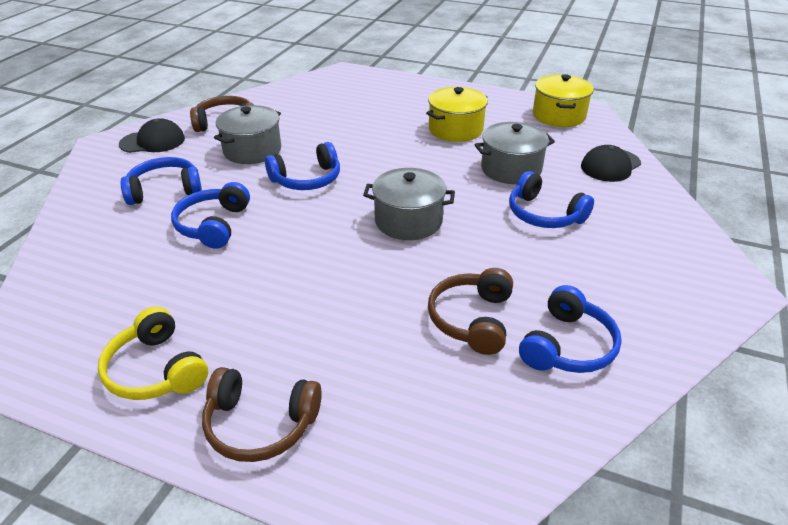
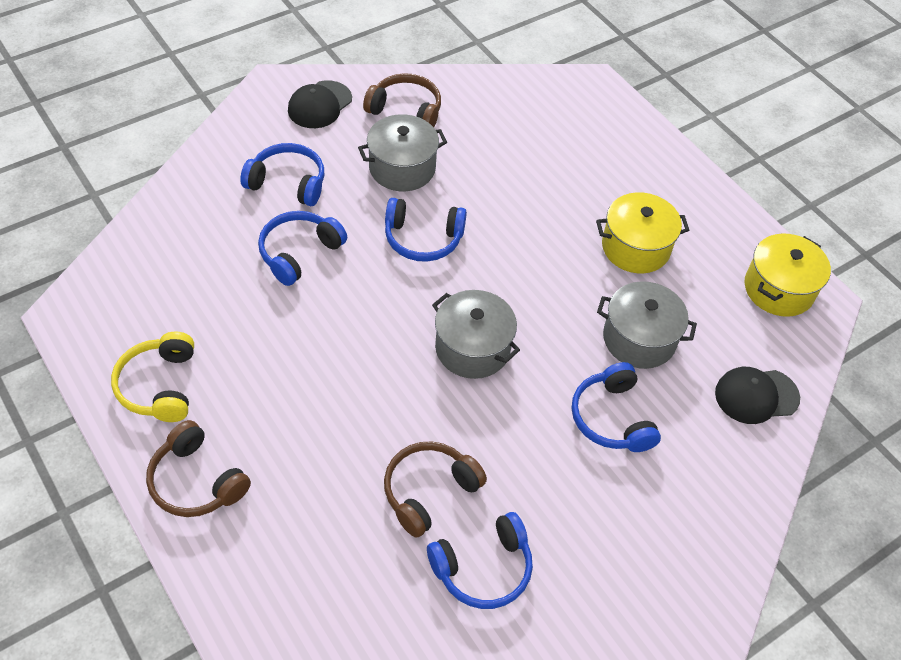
camera: 30 degrees right, 15 degrees up
(153, 141) = (319, 105): black cap -> black cap turned 105 degrees clockwise

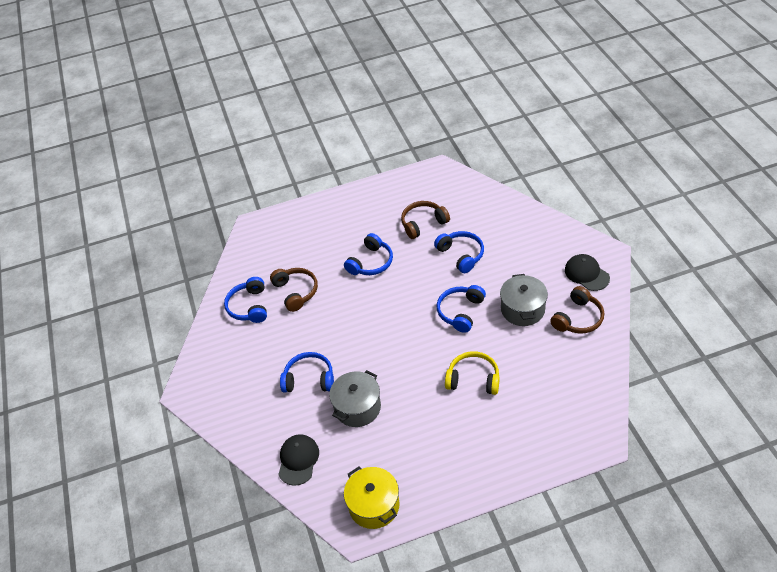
camera: 115 degrees right, 5 degrees down
(159, 386) = (388, 199): yellow headphones -> yellow headphones (473, 379)
(196, 481) = (332, 211): brown headphones -> brown headphones (423, 223)
(288, 183) = (517, 254): blue headphones -> blue headphones (371, 262)
(472, 348) = (374, 323): grey pot -> none
(635, 247) = (430, 425): yellow pot -> none

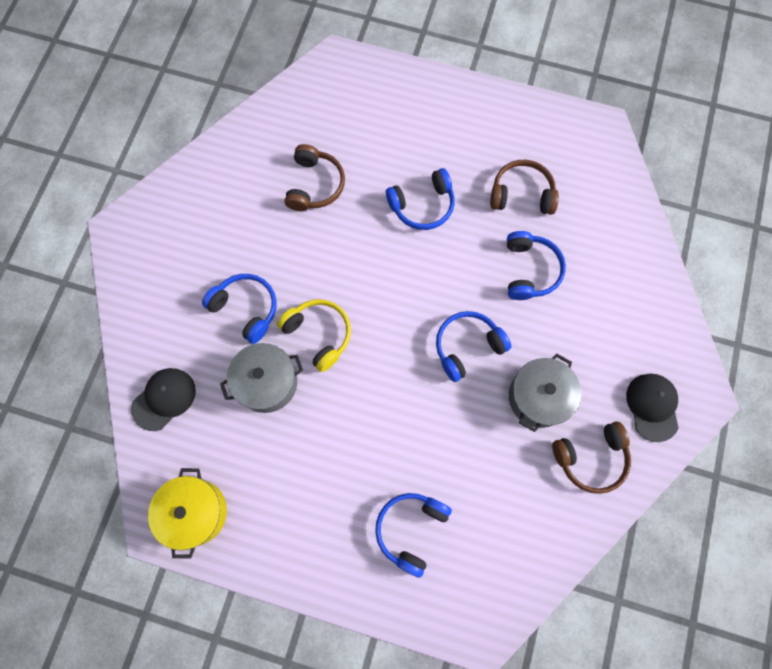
camera: 30 degrees right, 25 degrees up
(249, 306) = (254, 168): blue headphones -> blue headphones (411, 529)
(473, 379) = (411, 444): yellow headphones -> yellow headphones (319, 334)

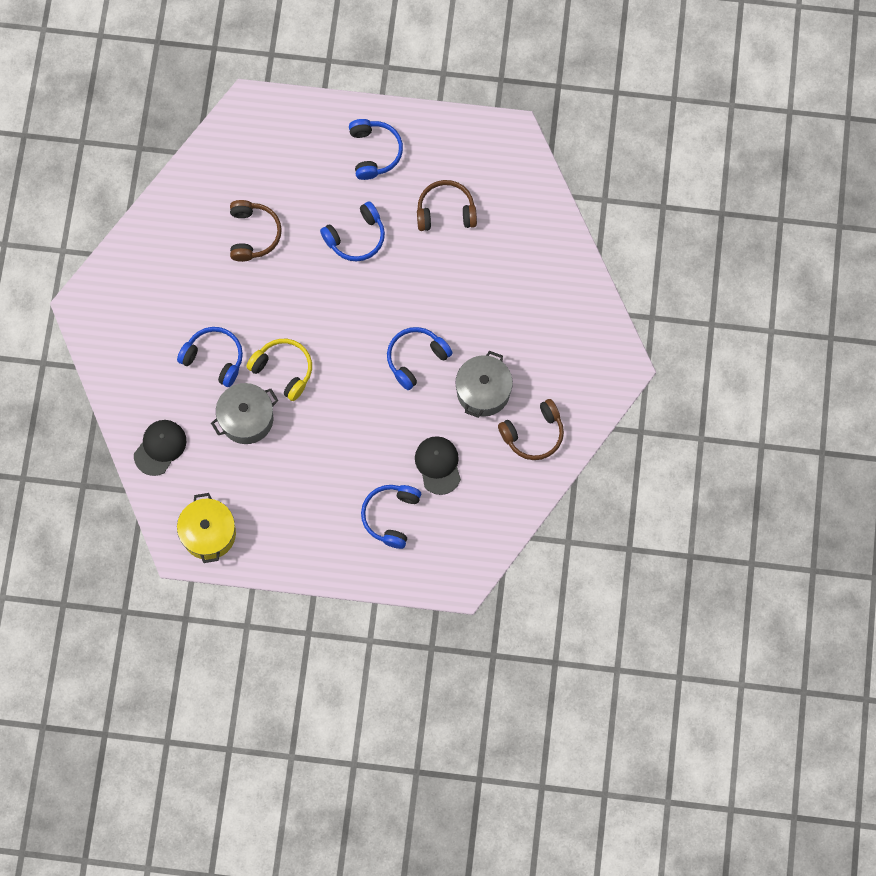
camera: 10 degrees left, 0 degrees up
(529, 270) = (462, 281): blue headphones -> blue headphones (374, 152)
(652, 407) = (581, 383): black cap -> black cap (438, 465)

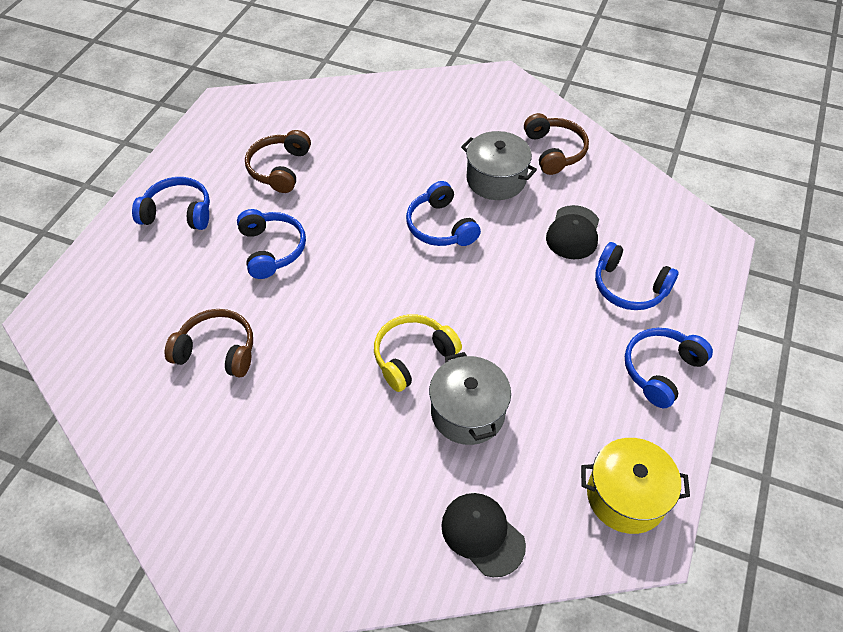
camera: 75 degrees left, 20 degrees down
(214, 358) = (370, 433): blue headphones -> blue headphones (661, 370)
(438, 465) = (573, 233): black cap -> black cap turned 75 degrees counterclockwise

